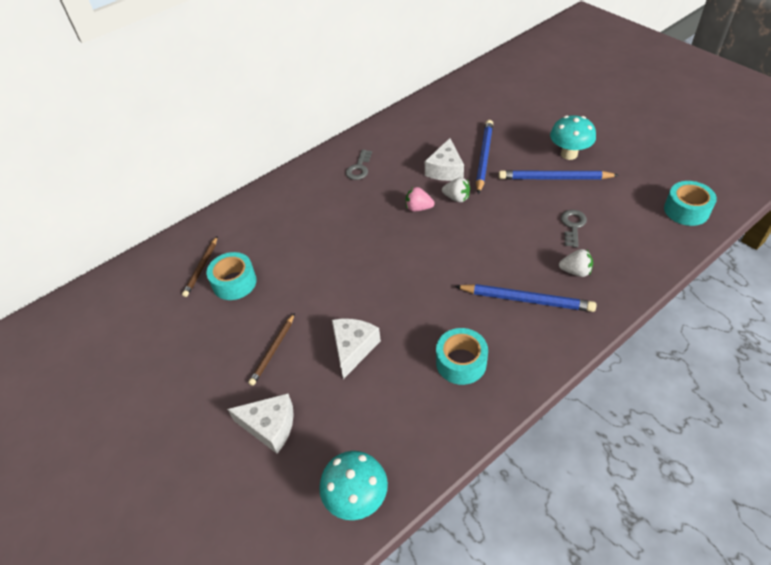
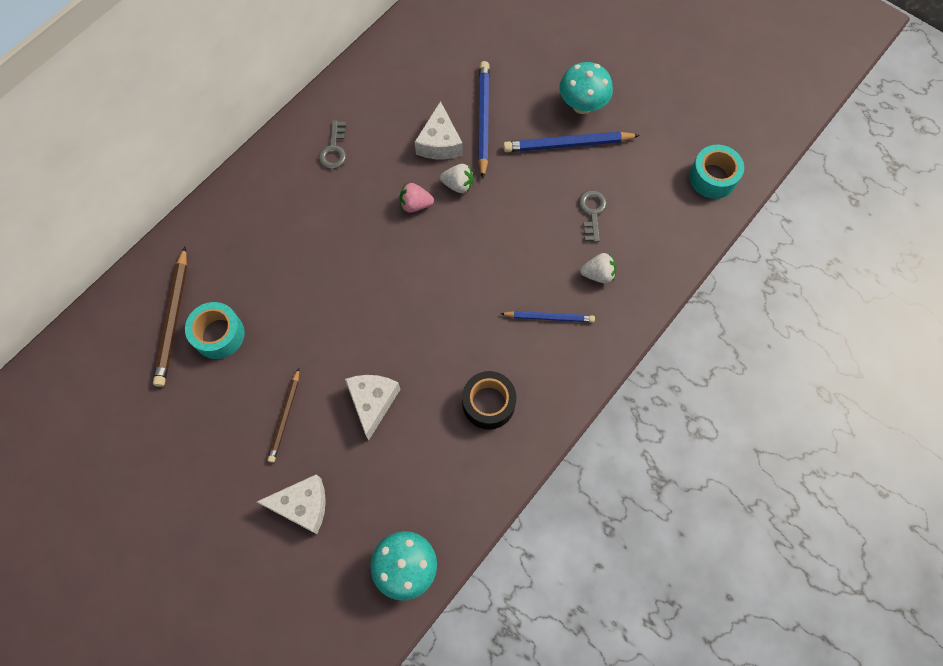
camera: 15 degrees left, 20 degrees up
(201, 268) = (173, 319): brown pencil -> brown pencil, size x1.58
(461, 362) = (488, 403): turquoise tape -> black tape
(526, 300) = (549, 317): blue pencil -> blue pencil, size x0.63

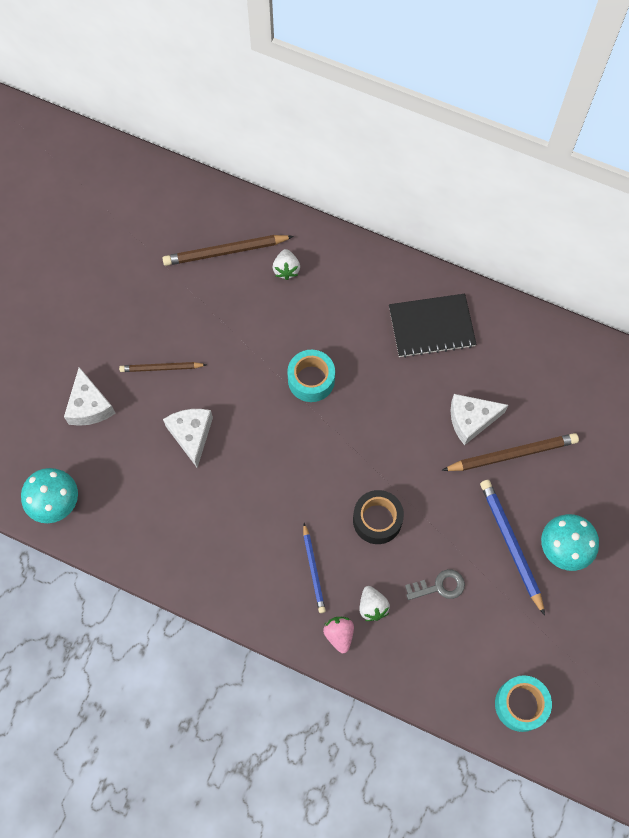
camera: 75 degrees right, 0 degrees up
(219, 334) = (221, 291): turquoise tape -> turquoise tape (311, 380)
(334, 150) = (431, 327): grey key -> black notebook
(372, 402) = (191, 435): white cheese -> white cheese turned 90 degrees counterclockwise
(415, 204) = (396, 416): pink strawberry -> pink strawberry (339, 635)
(458, 185) = (429, 450): white strawberry -> white strawberry (286, 269)
(483, 119) = (512, 454): blue pencil -> brown pencil
(488, 403) = (214, 535): black tape -> black tape (377, 520)

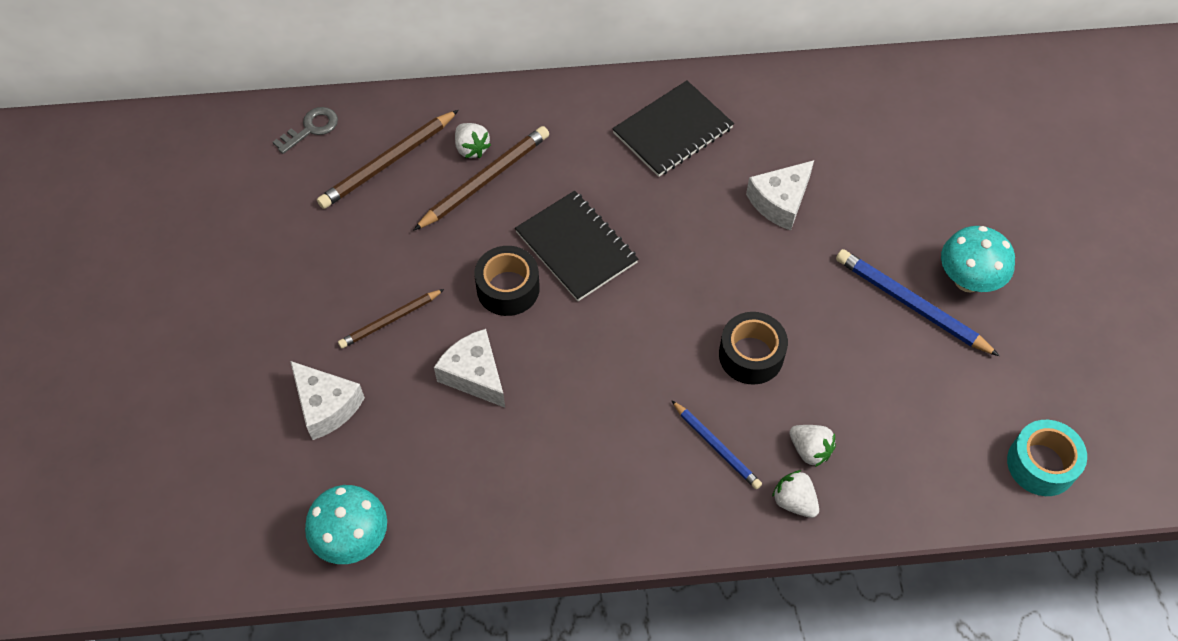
camera: 30 degrees left, 10 degrees down
(248, 386) = (508, 288): none -> black tape
(311, 380) = (576, 247): turquoise tape -> black notebook
(339, 635) = (794, 501): pink strawberry -> white strawberry
(439, 586) = (867, 388): grey key -> grey key (311, 128)
(512, 454) = (847, 214): brown pencil -> brown pencil (485, 180)

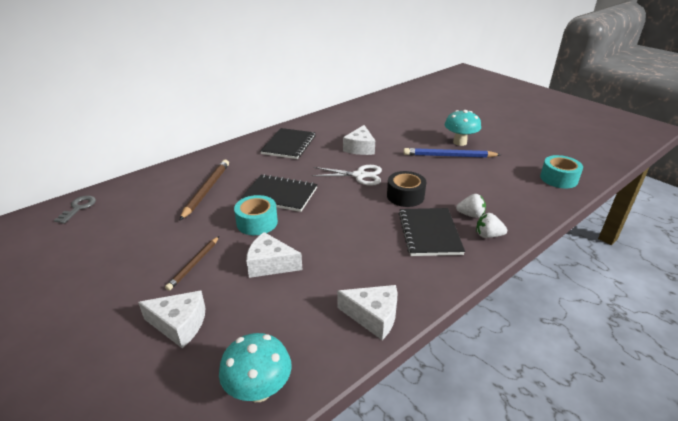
camera: 35 degrees left, 25 degrees down
(388, 162) = (141, 203): brown pencil -> none
(471, 148) = (189, 182): white strawberry -> none
(508, 288) = (257, 222): black tape -> turquoise tape
(531, 528) = (373, 316): none -> white cheese
(716, 446) = (429, 233): blue pencil -> black notebook
(723, 270) = (360, 175): none -> white scissors

